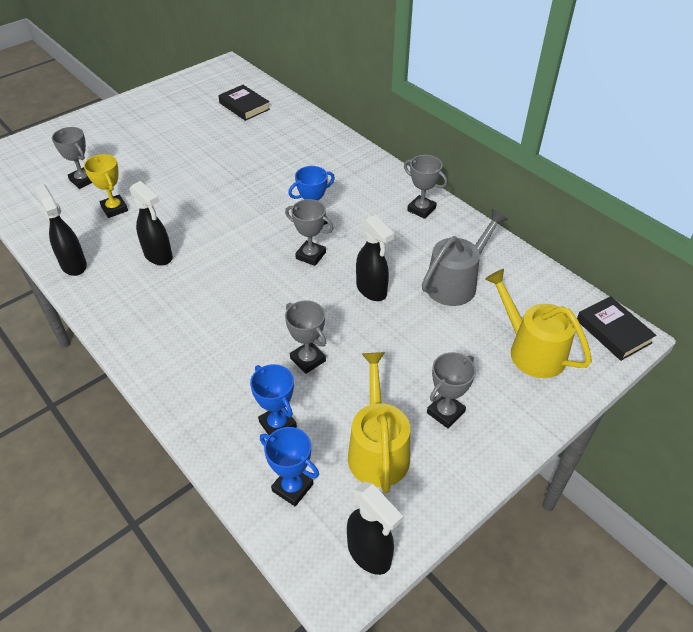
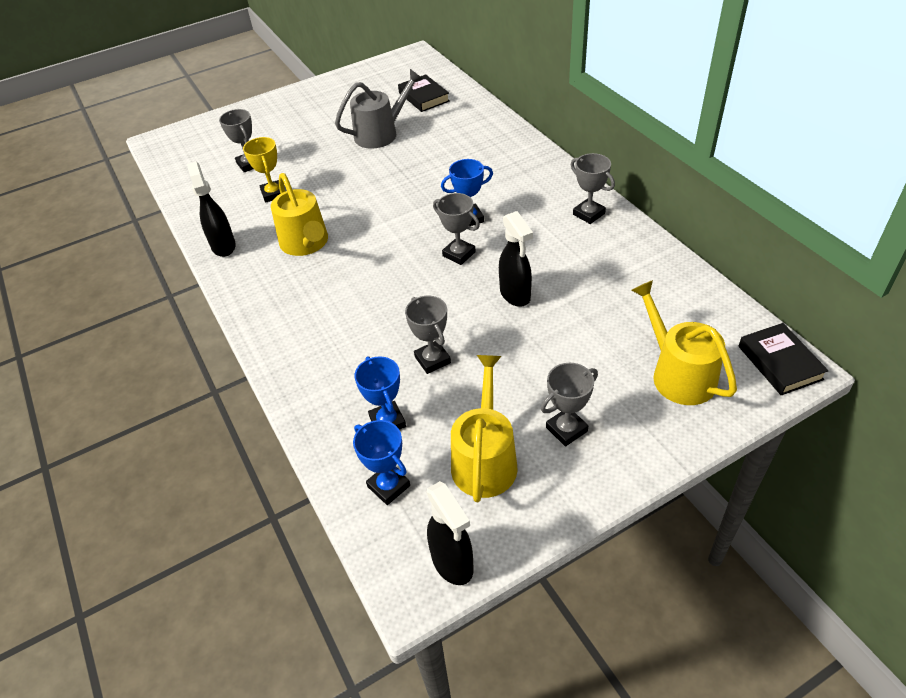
camera: 15 degrees right, 0 degrees up
(158, 256) = (306, 243): black spray bottle -> yellow watering can
(455, 283) = (609, 295): grey watering can -> grey watering can (381, 134)

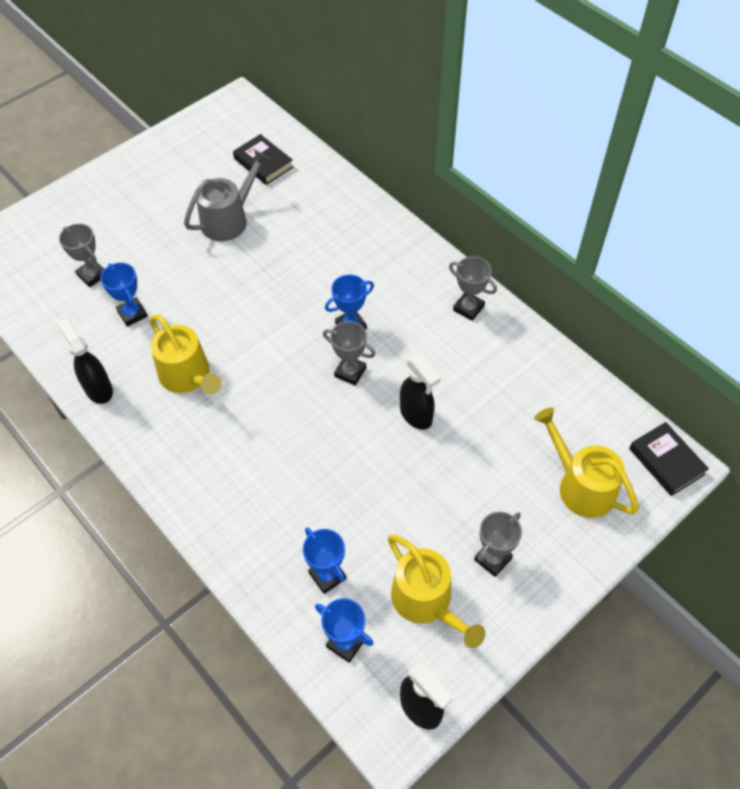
camera: 15 degrees left, 10 degrees up
(273, 194) = (132, 314): yellow trophy -> blue trophy
(432, 360) = (353, 501): grey trophy -> none
(485, 459) = (426, 601): yellow watering can -> yellow watering can turned 150 degrees clockwise

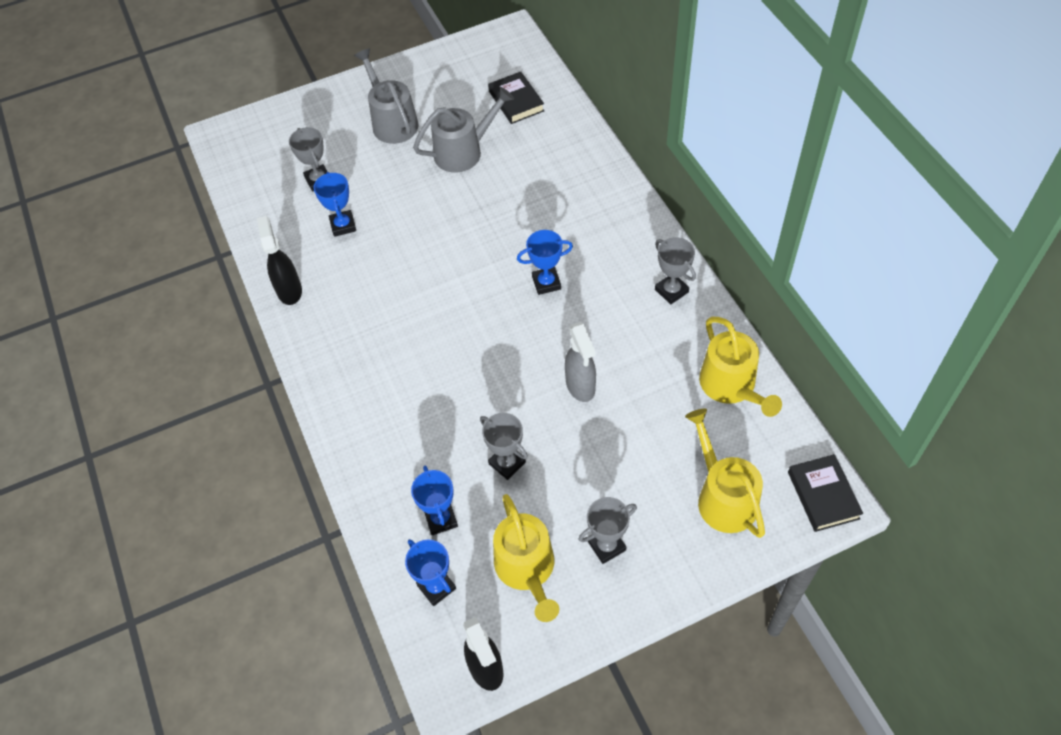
camera: 20 degrees right, 0 degrees up
(148, 205) = (392, 122): none -> grey watering can
(188, 376) = (374, 297): yellow watering can -> yellow watering can (731, 386)
(350, 372) = (530, 328): grey trophy -> grey trophy (507, 463)
(416, 415) = (580, 386): black spray bottle -> grey spray bottle

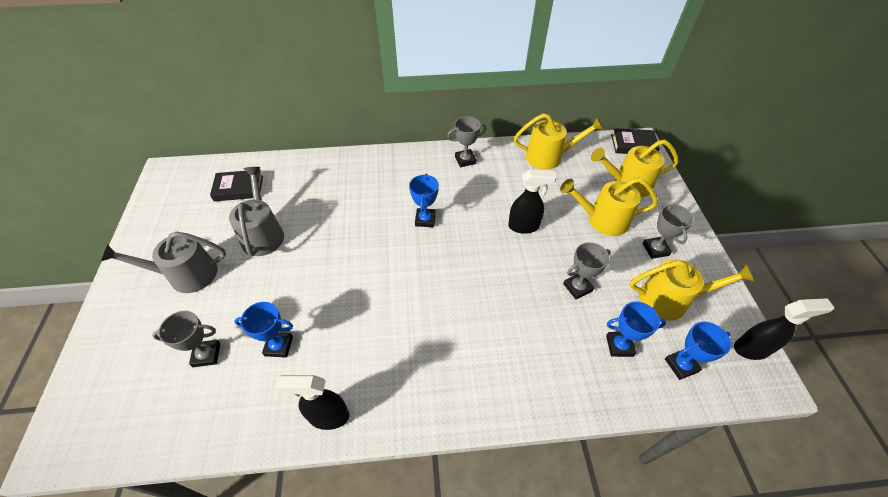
camera: 75 degrees left, 5 degrees down
(580, 386) = (524, 226): grey spray bottle -> black spray bottle
(634, 474) = (602, 219): none -> yellow watering can

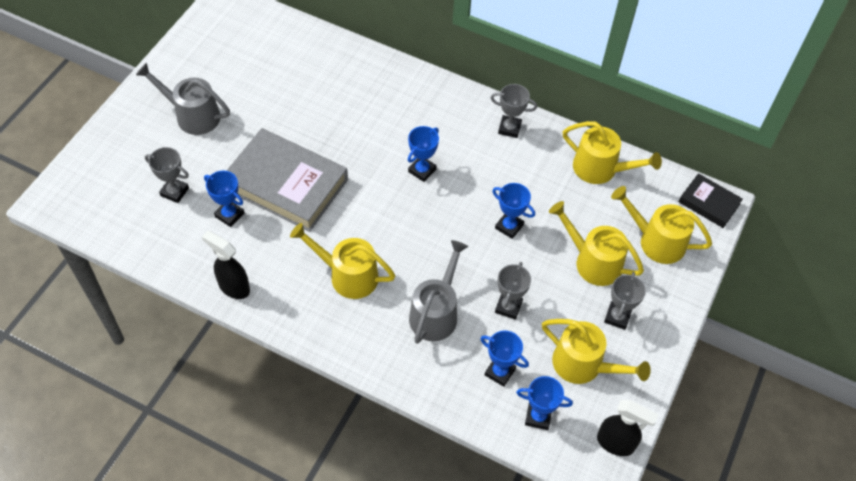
camera: 30 degrees right, 5 degrees up
(239, 188) = (277, 51): black book -> none
(263, 234) = (272, 109): grey watering can -> grey watering can (436, 313)
(317, 289) = (286, 184): none -> grey book
(430, 338) = (348, 275): none -> yellow watering can
(524, 226) = (509, 226): black spray bottle -> blue trophy
(577, 287) = (508, 307): grey trophy -> grey trophy turned 75 degrees counterclockwise

